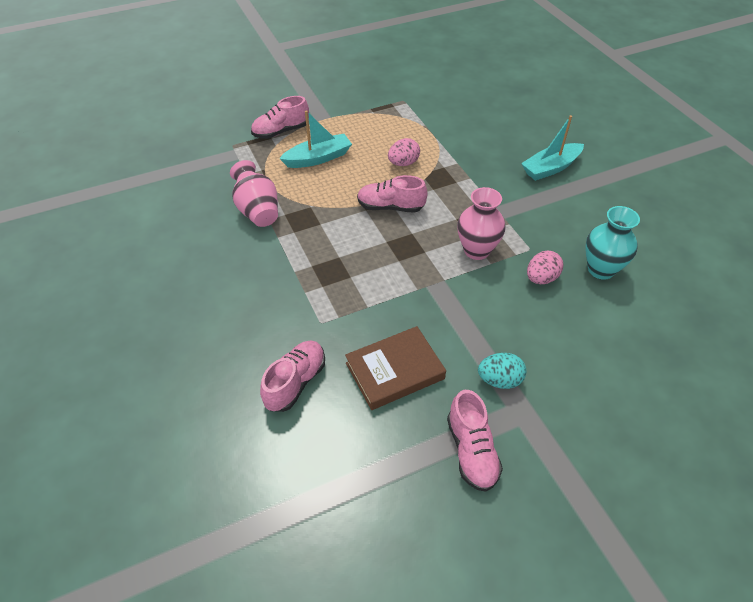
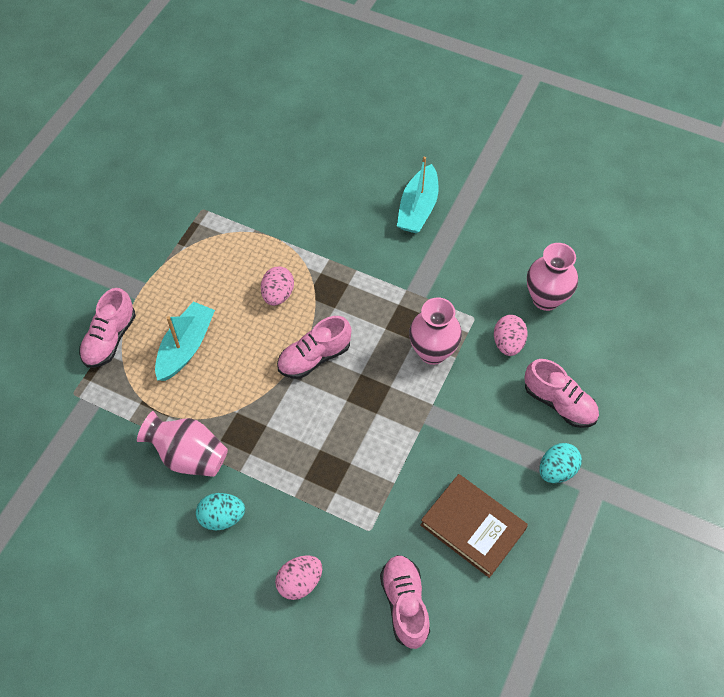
camera: 40 degrees left, 10 degrees up
(240, 253) = (222, 517): none -> turquoise egg
(244, 319) = (300, 582): none -> pink egg
(394, 371) = (473, 527): brown book -> brown book turned 75 degrees counterclockwise
(471, 451) = (588, 549): pink shoe -> pink shoe (559, 403)
(601, 269) = (546, 299): turquoise vase -> pink vase

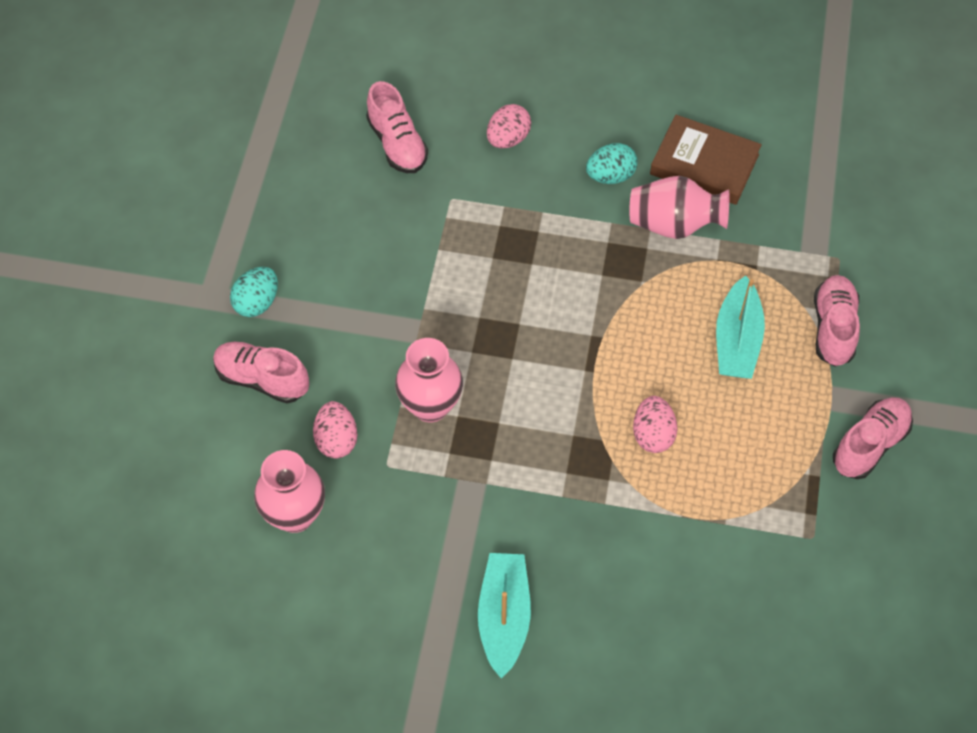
camera: 165 degrees right, 0 degrees up
(314, 357) = (575, 364): pink shoe -> pink shoe (870, 445)
(473, 527) = (342, 225): brown book -> brown book (704, 164)

